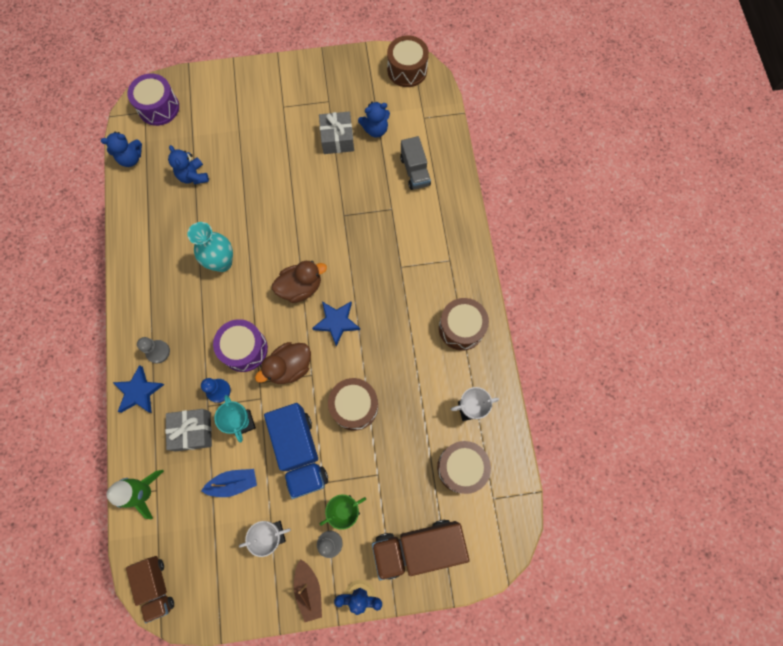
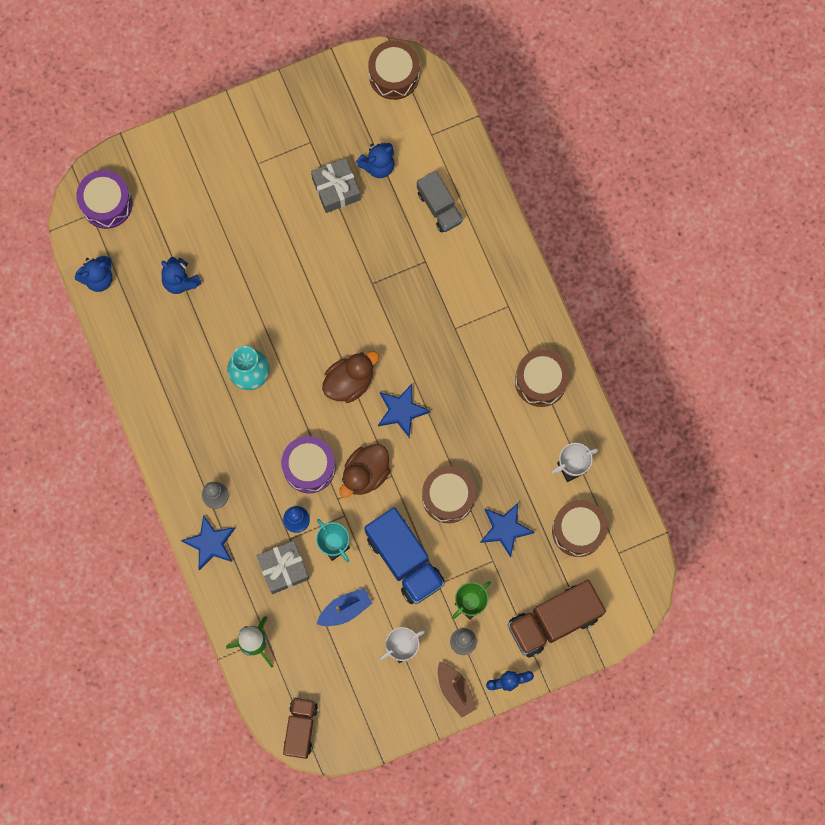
camera: 15 degrees left, 5 degrees up
(156, 586) = (300, 728): brown truck -> brown truck turned 135 degrees counterclockwise
(396, 448) = (505, 529): none -> blue star

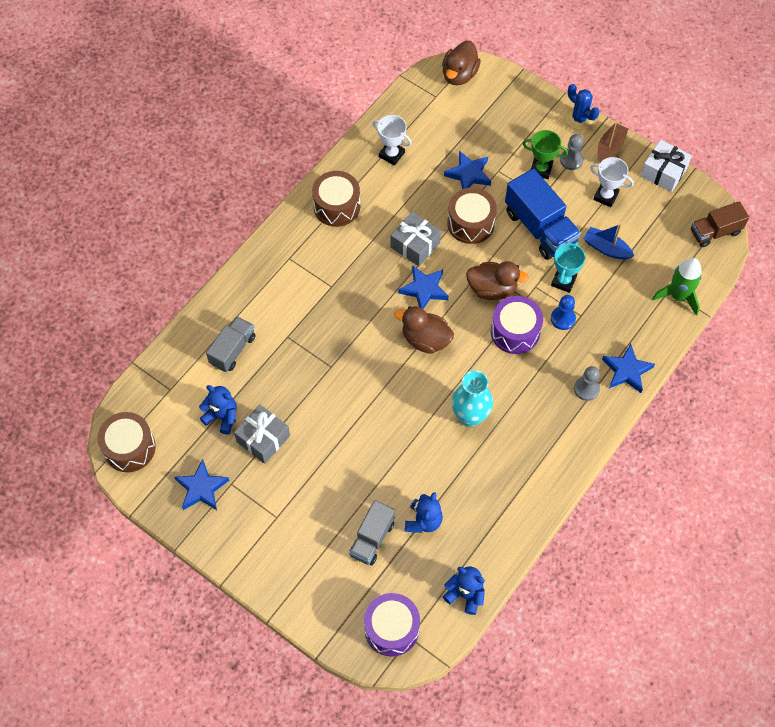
camera: 120 degrees left, 15 degrees down
(191, 230) = (372, 539): none -> grey truck
(283, 569) = (607, 307): grey gift -> grey gift (415, 245)
(320, 116) = (201, 488): none -> blue star
(396, 725) = (663, 172): none -> white gift
(404, 560) = (540, 228): blue truck -> blue truck turned 120 degrees clockwise
(553, 621) = (514, 112): brown truck -> none
(578, 530) = (436, 128): brown drum -> none
(632, 593) = (459, 75): none -> brown duck

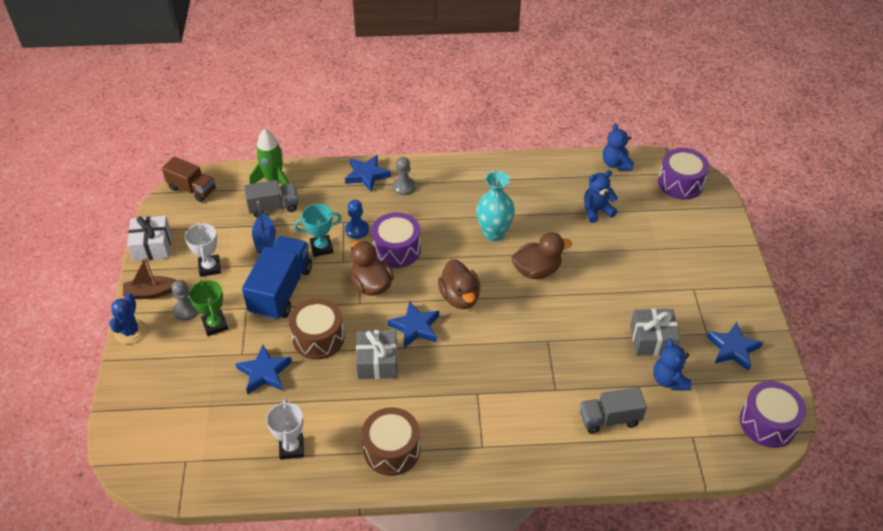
camera: 130 degrees left, 15 degrees down
(129, 448) = (767, 423): brown drum -> purple drum
(372, 539) = (641, 228): grey truck -> grey truck (273, 207)
(459, 75) = (140, 459): brown duck -> brown duck (537, 270)

